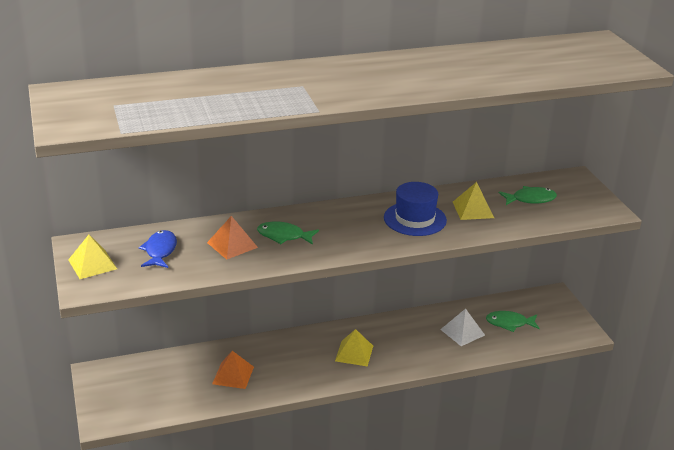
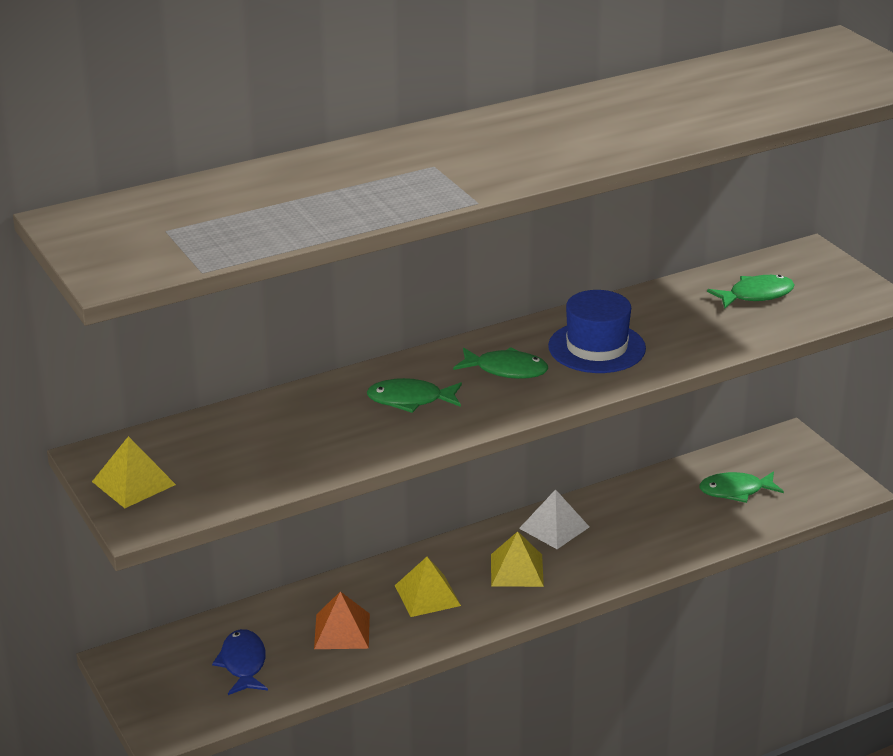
camera: 10 degrees left, 0 degrees up
(160, 251) = (230, 448): blue fish -> blue fish (243, 664)
(232, 245) = (337, 424): orange pyramid -> none
(352, 225) = (506, 370): none -> green fish
(462, 332) = (670, 514): white pyramid -> white pyramid (554, 527)
(473, 209) = (677, 322): yellow pyramid -> yellow pyramid (427, 595)

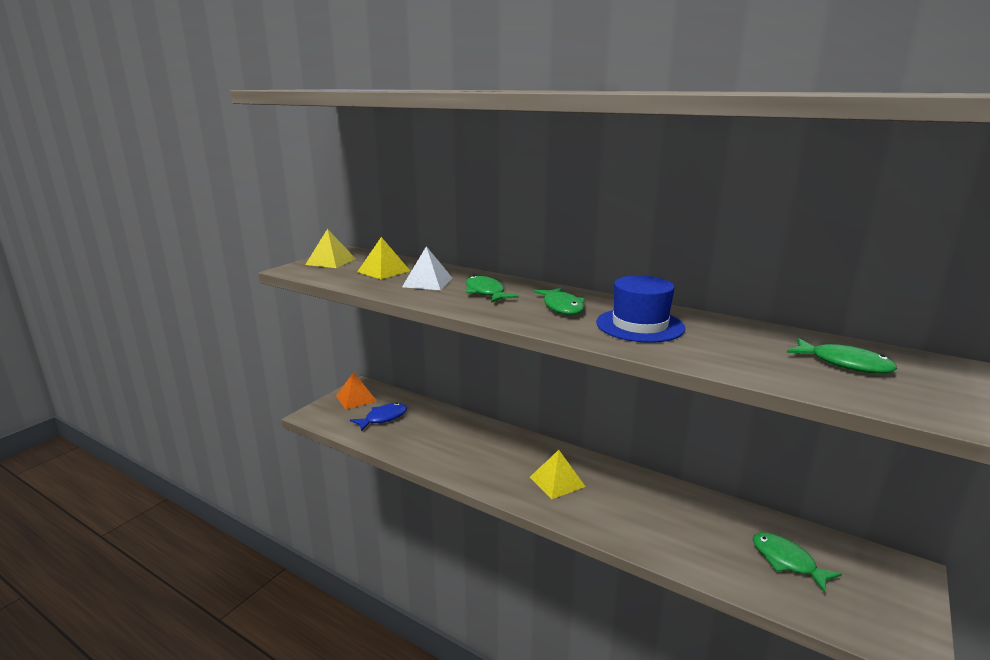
camera: 60 degrees right, 10 degrees down
(342, 631) = (436, 438): orange pyramid -> orange pyramid (356, 398)
(427, 595) = (496, 455): yellow pyramid -> yellow pyramid (383, 271)
(554, 527) = (620, 482): white pyramid -> white pyramid (427, 282)

